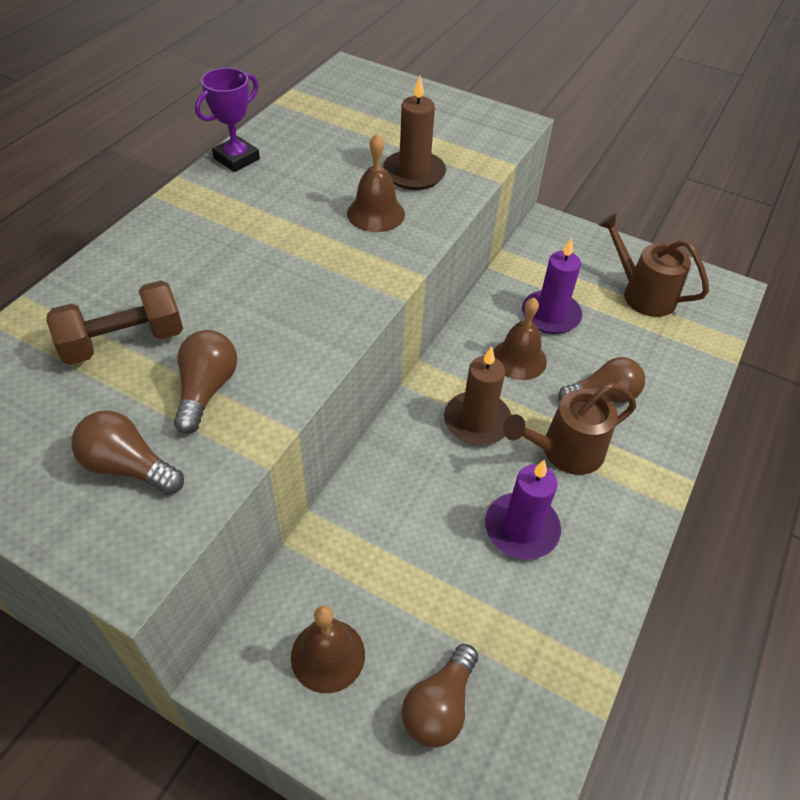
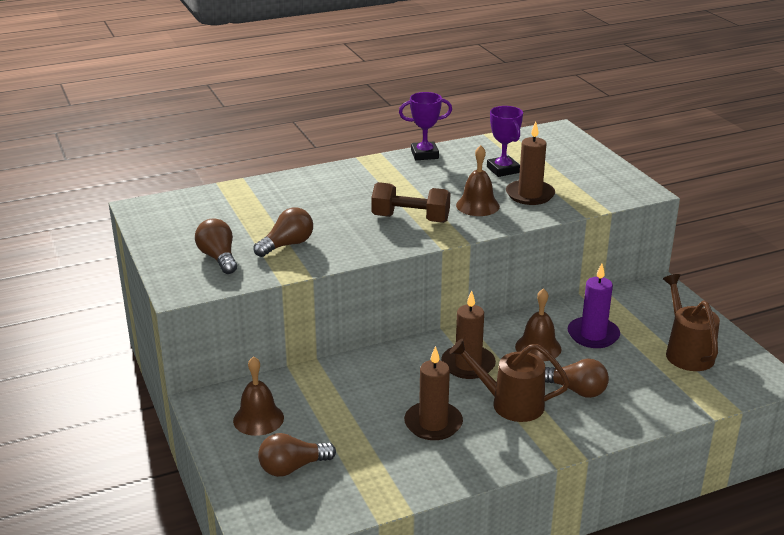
camera: 40 degrees right, 20 degrees down
(124, 342) = (269, 212): brown dumbbell -> brown dumbbell (410, 219)
(349, 148) = (503, 170): none -> purple trophy
(521, 528) = (433, 423): purple candle -> brown candle

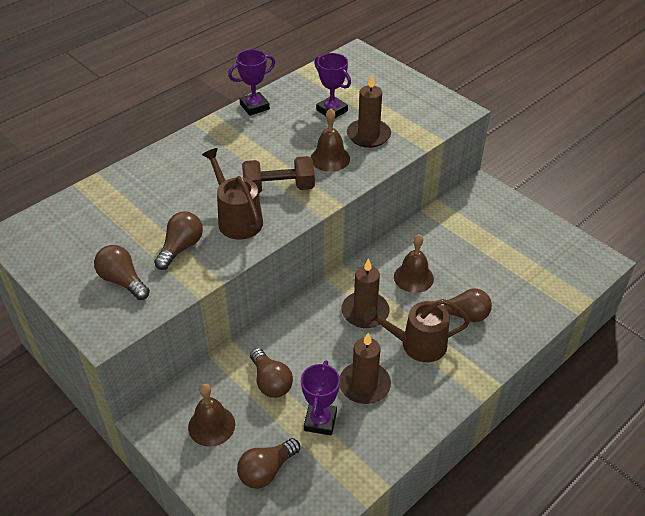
camera: 20 degrees left, 15 degrees up
(337, 399) = (271, 382): none -> brown light bulb
(369, 442) = (320, 421): none -> purple trophy
(593, 335) = (451, 252): purple candle -> none
(686, 352) = (529, 251): brown watering can -> brown watering can (237, 219)

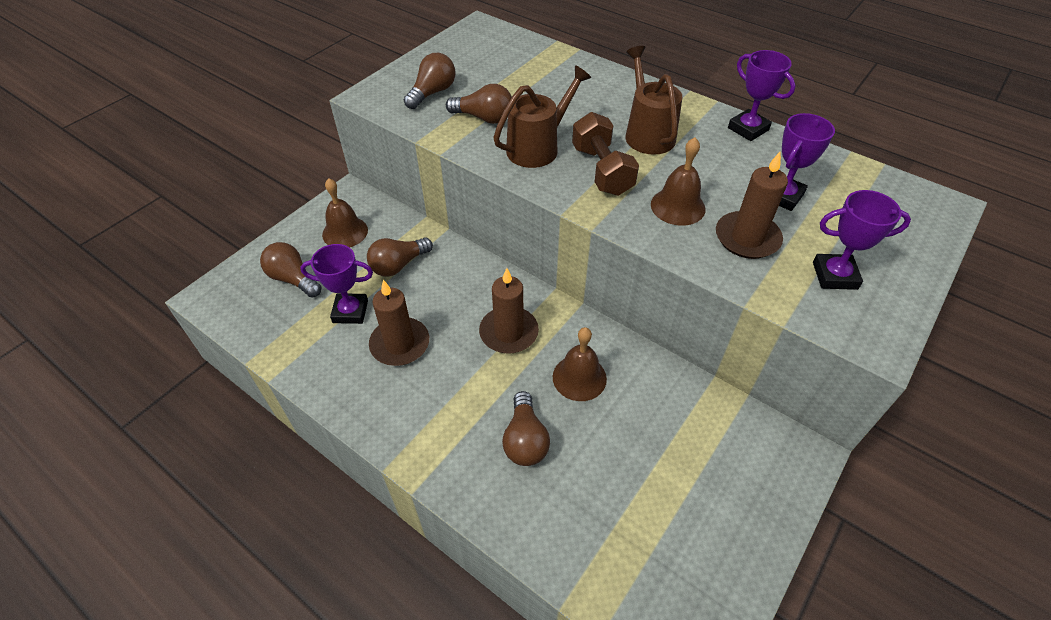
camera: 80 degrees right, 5 degrees up
(407, 110) = (834, 275): none -> purple trophy
(417, 344) = (465, 391): brown watering can -> brown watering can (647, 133)

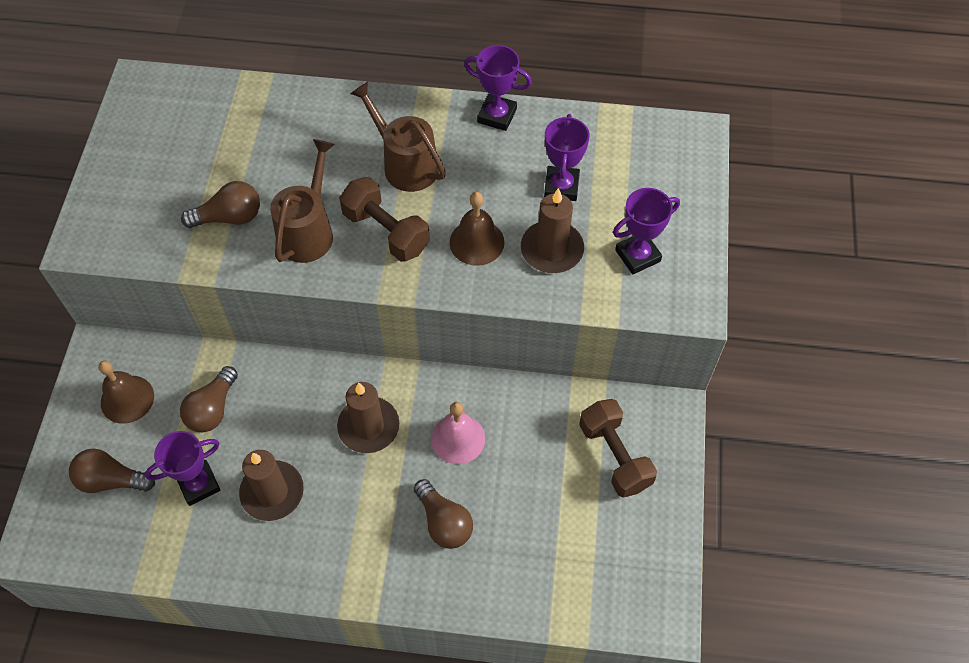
camera: 30 degrees left, 10 degrees up
(432, 93) = (151, 207): brown light bulb -> none
(579, 377) = (458, 438): brown bell -> pink bell
(723, 465) = (614, 456): none -> brown dumbbell

